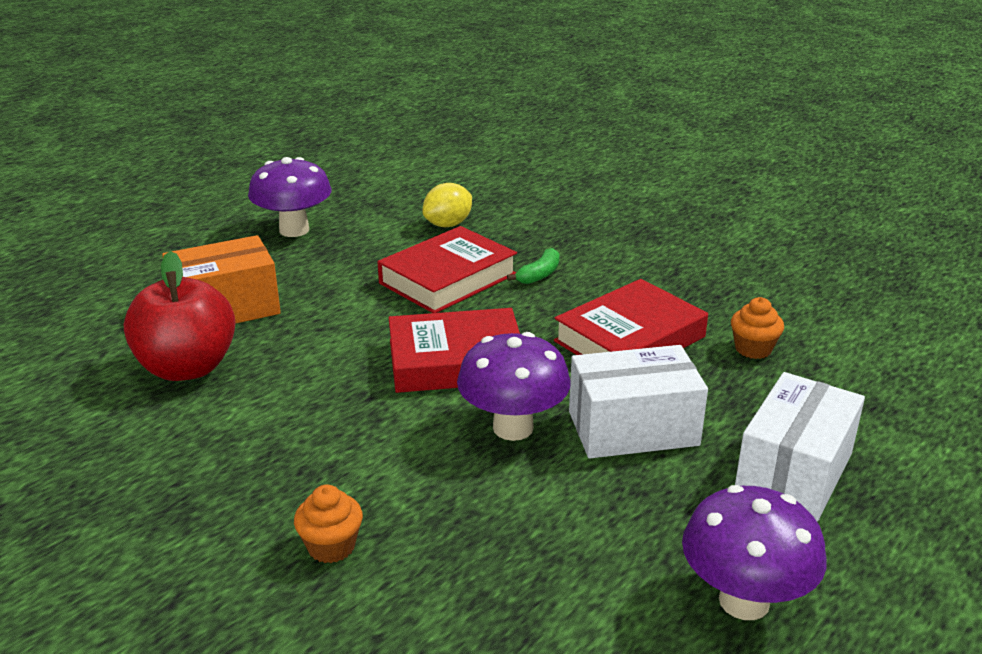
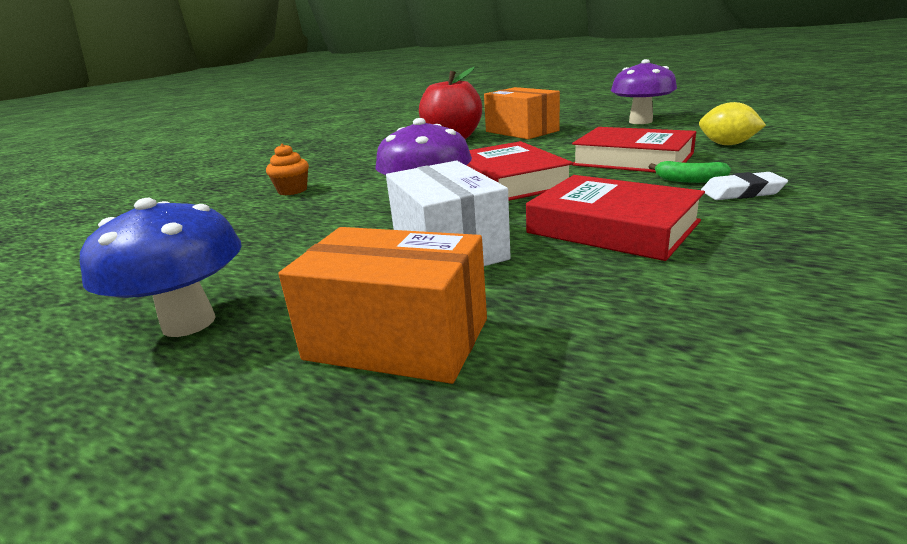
camera: 80 degrees right, 5 degrees down
(586, 266) = (742, 192): none -> white eraser
(744, 601) = (189, 323): purple mushroom -> blue mushroom
(753, 349) = (672, 293): orange cupcake -> none
(794, 472) = (397, 339): white box -> orange box

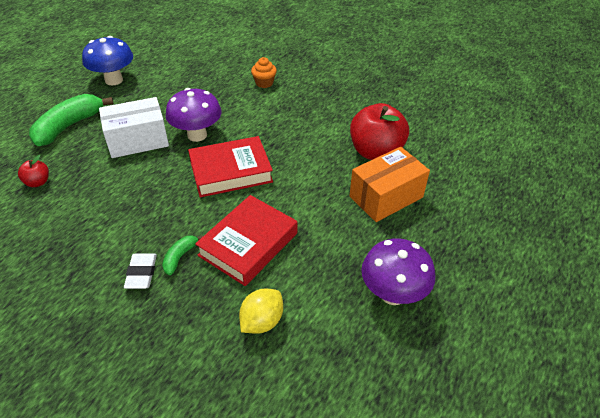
camera: 90 degrees right, 20 degrees up
(397, 339) = (69, 126): orange box -> green banana
(612, 227) = (125, 199): red book -> none
(633, 323) = (38, 182): none -> red apple

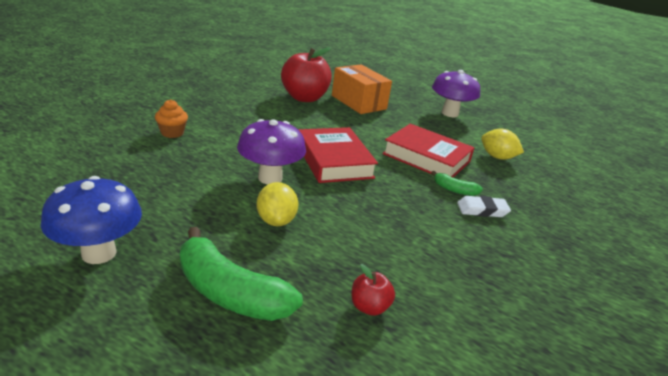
camera: 95 degrees left, 15 degrees down
(137, 140) = (276, 220): white box -> yellow lemon

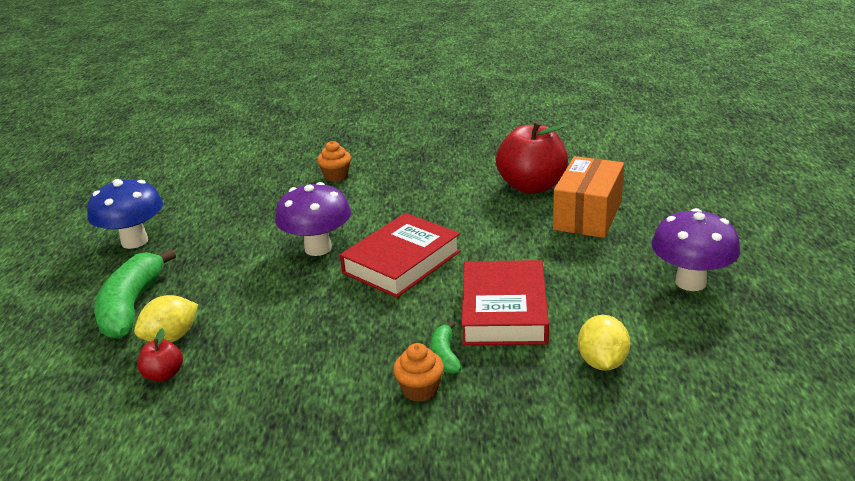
camera: 65 degrees right, 0 degrees up
(276, 220) = (248, 282): yellow lemon -> yellow lemon (171, 337)
(482, 210) = (420, 390): white eraser -> orange cupcake

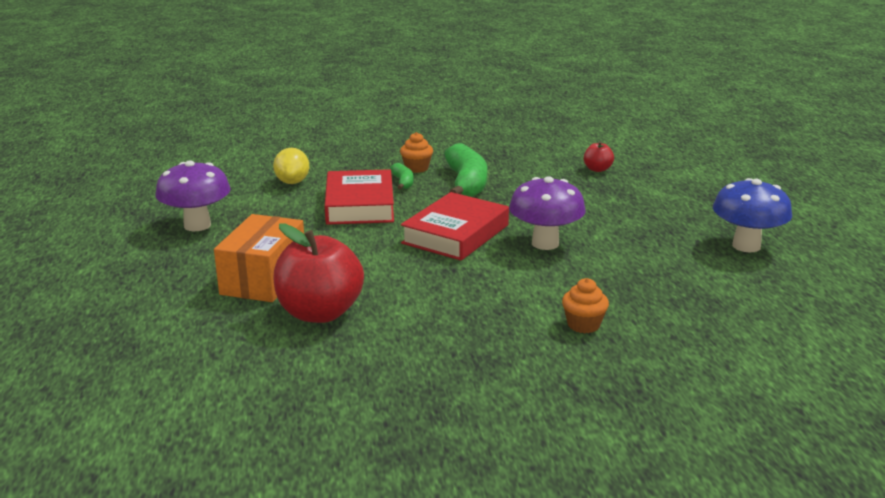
camera: 170 degrees right, 5 degrees down
(132, 306) = (673, 200): green banana -> green banana (466, 183)
(171, 337) = (615, 185): yellow lemon -> none

